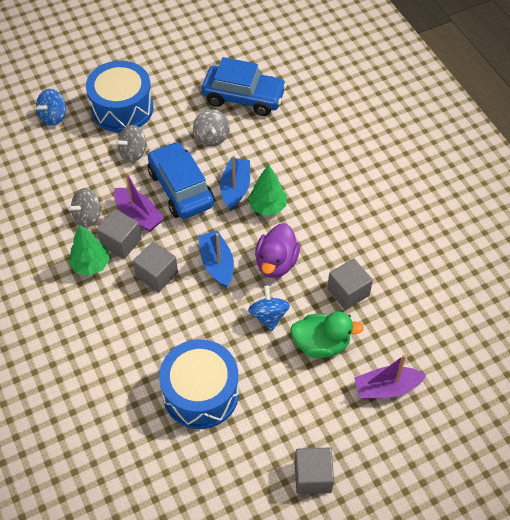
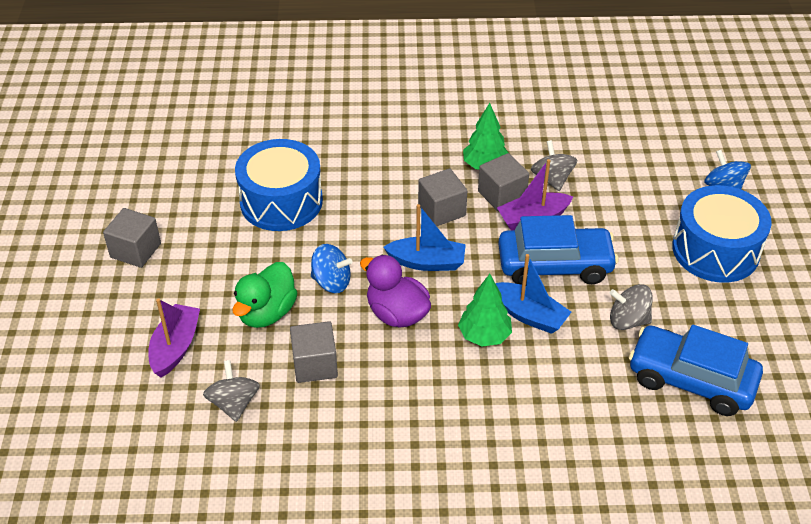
camera: 115 degrees right, 10 degrees down
(133, 153) = (633, 240): grey spinning top -> grey spinning top (234, 403)
(243, 97) = (691, 380): blue car -> blue car turned 75 degrees clockwise

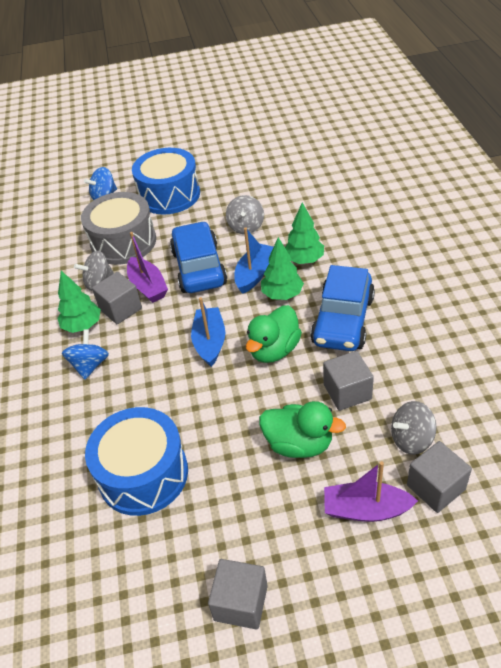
camera: 95 degrees left, 0 degrees up
(331, 282) = (248, 403): blue spinning top -> blue spinning top (90, 365)
(397, 314) = (274, 350): purple duck -> green duck
(442, 210) = (144, 344): grey cube -> grey cube (435, 487)
(543, 369) = (304, 260): none -> green tree
(621, 202) = (123, 242): none -> grey drum
(691, 380) = (290, 196): blue car -> blue car (343, 321)

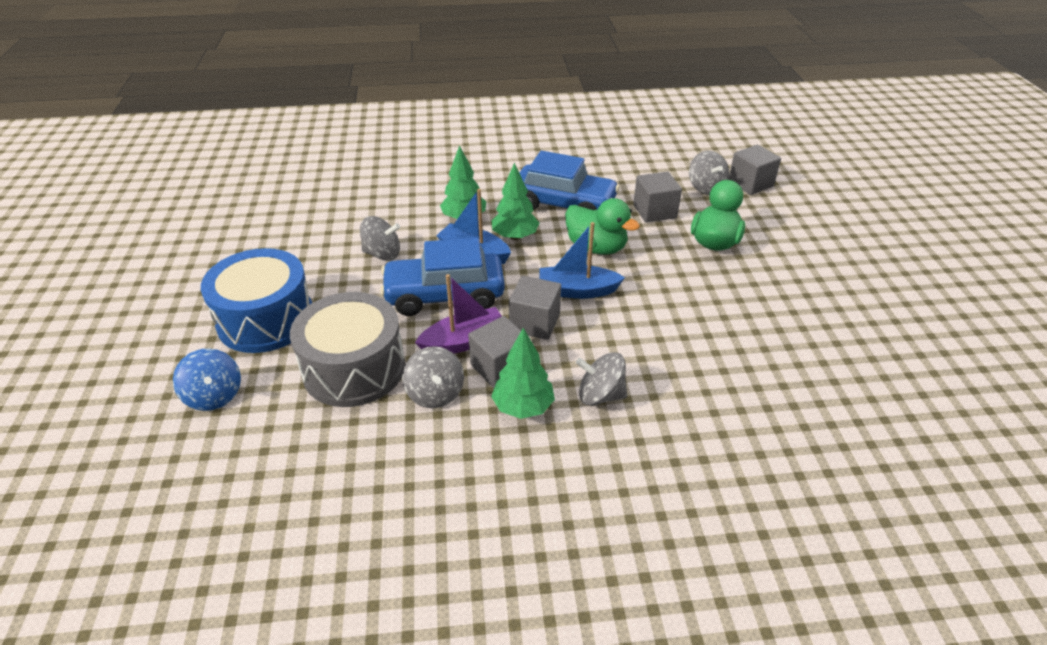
camera: 90 degrees left, 5 degrees down
(90, 365) = (600, 395): blue spinning top -> grey spinning top
(143, 474) = (761, 343): blue drum -> none
(241, 603) = (878, 284): grey cube -> grey cube (534, 323)
(366, 509) = (776, 216): purple boat -> none

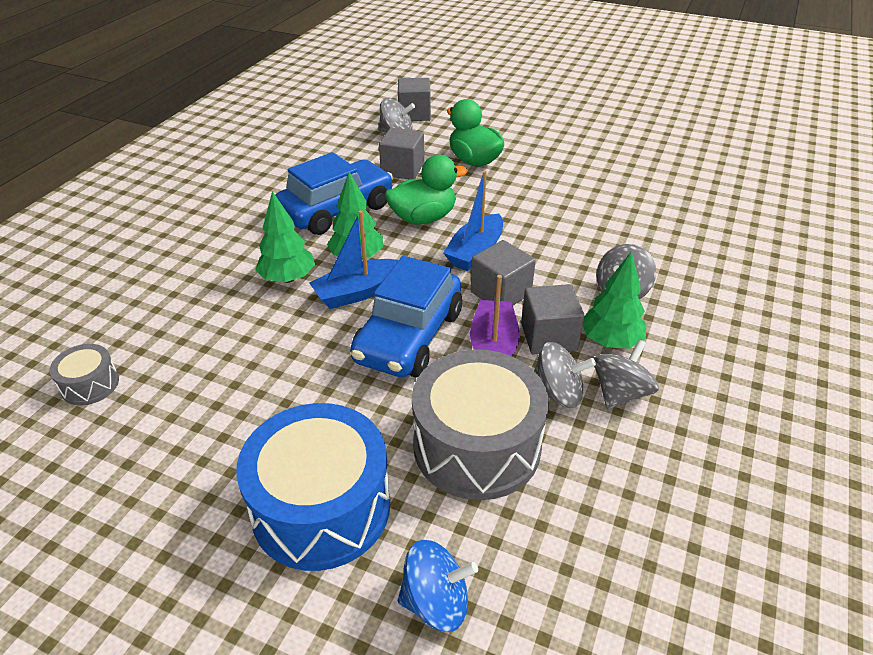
camera: 60 degrees left, 0 degrees up
(314, 195) = (90, 385): none -> grey drum
(382, 254) = (289, 360): grey spinning top -> grey spinning top (620, 393)

